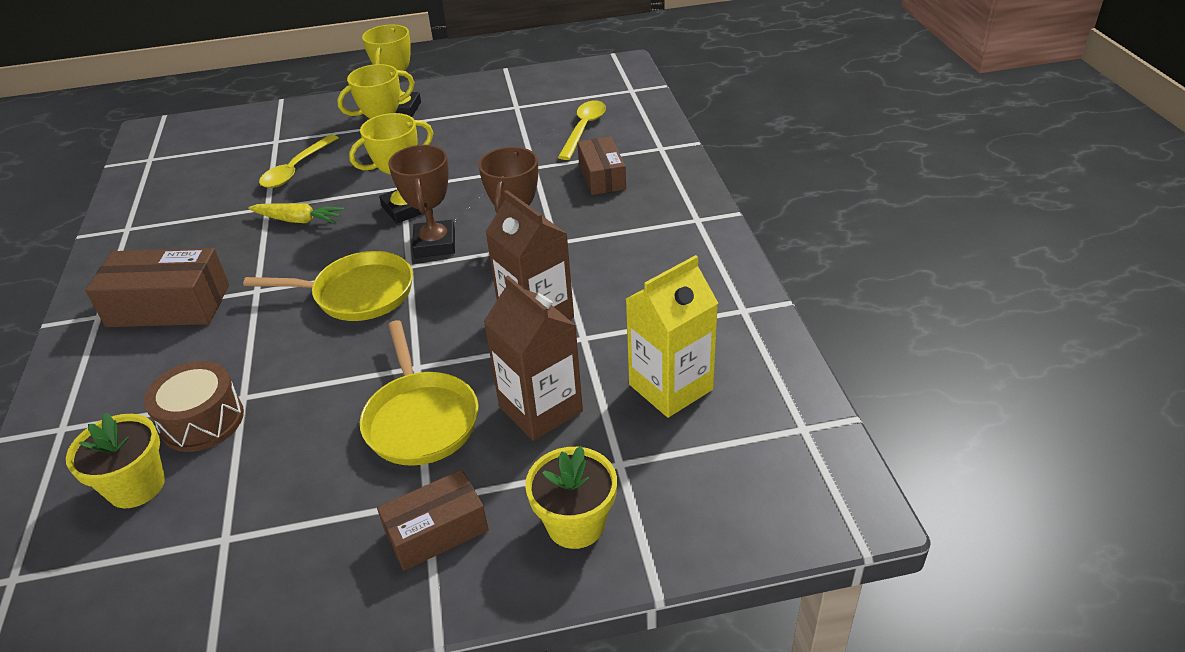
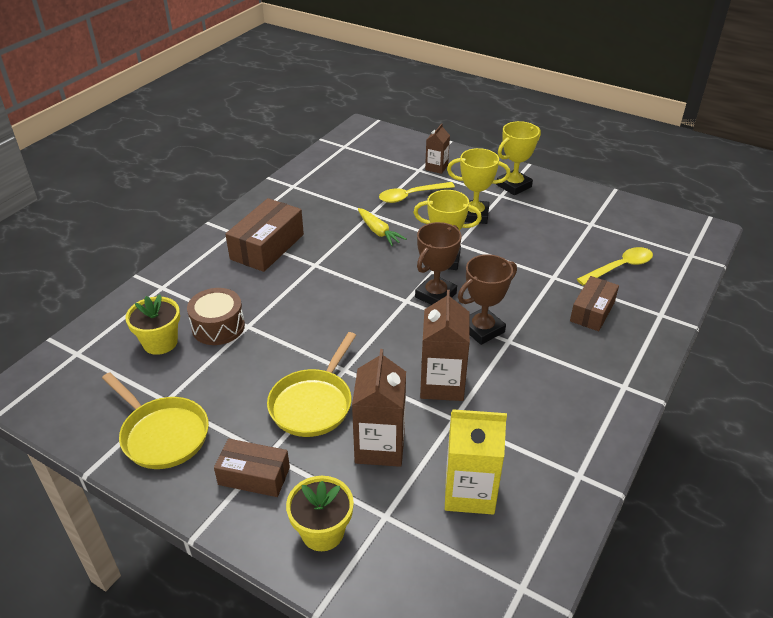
camera: 40 degrees right, 0 degrees up
(168, 305) = (267, 247): brown box -> brown box turned 75 degrees clockwise
(294, 130) = (436, 167): none -> brown carton
(357, 294) = (361, 301): yellow pan -> yellow pan (162, 434)

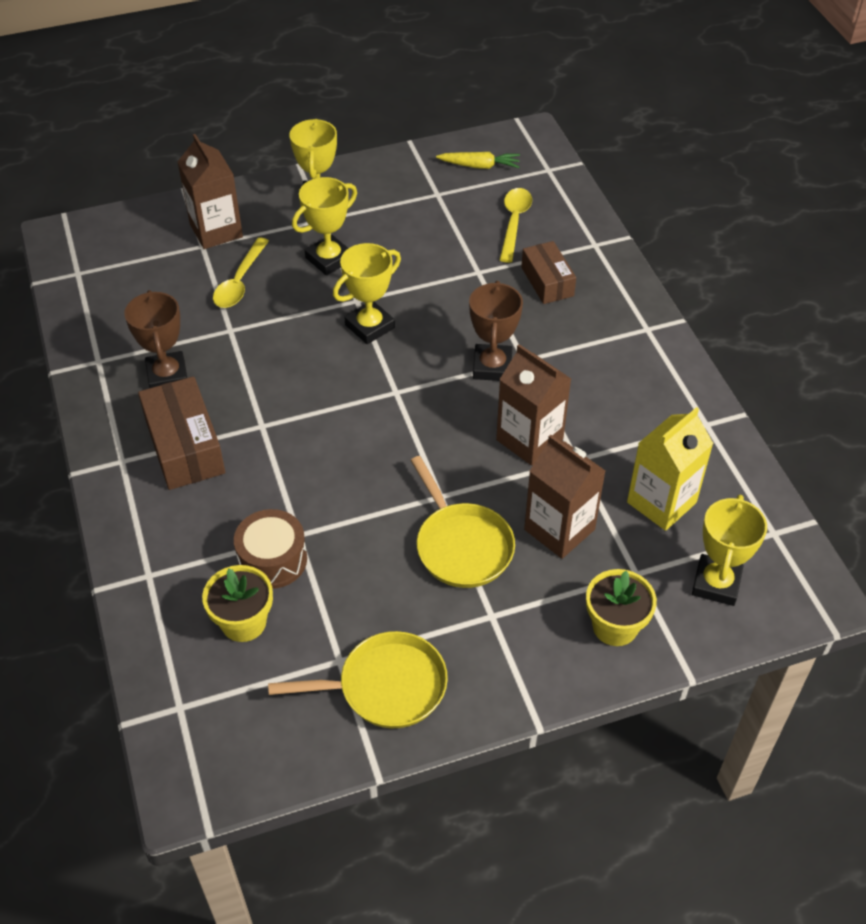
camera: 50 degrees left, 10 degrees up
(254, 476) = (508, 641): brown box -> none
(378, 232) = (268, 344): yellow carrot -> yellow carrot (479, 166)
(427, 576) = (716, 583): none -> yellow trophy
(435, 295) = (412, 366): brown trophy -> brown trophy (167, 376)
(436, 167) = (216, 231): brown carton -> brown carton, size x1.69

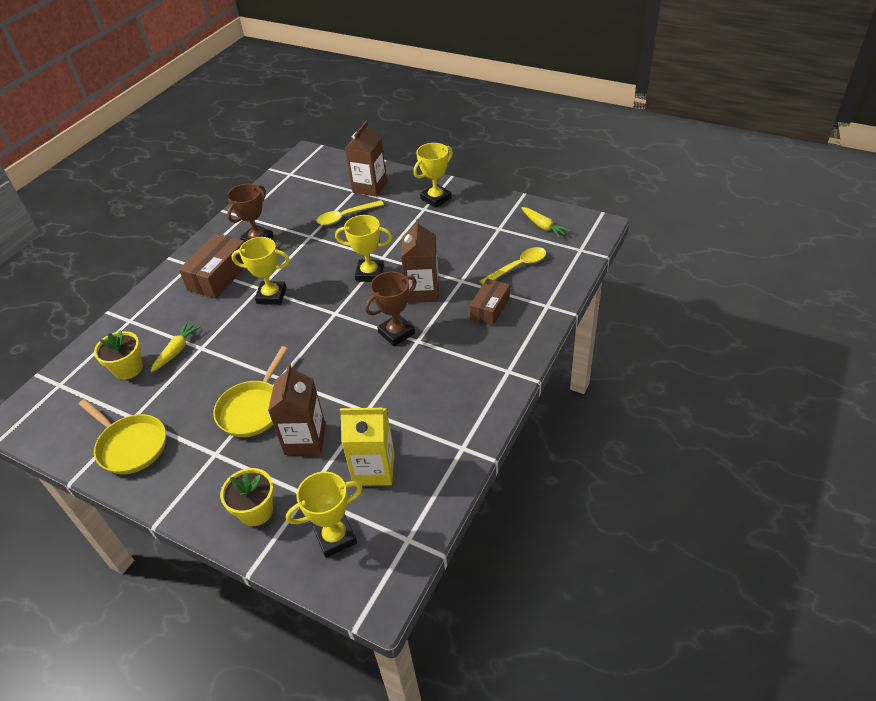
camera: 50 degrees right, 5 degrees down
(272, 559) = (176, 351): brown drum -> yellow carrot
(329, 259) = (399, 230): yellow trophy -> yellow trophy (271, 296)
(529, 440) = (359, 383): brown carton -> brown carton (423, 291)

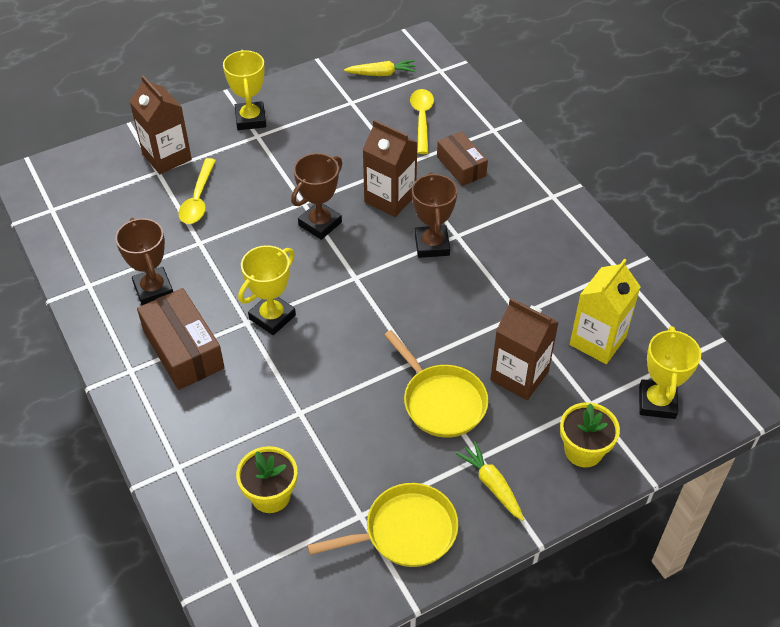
camera: 60 degrees left, 5 degrees up
(176, 351) = (283, 437): yellow carrot -> yellow carrot (492, 485)
(369, 274) = (320, 224): yellow trophy -> brown trophy

